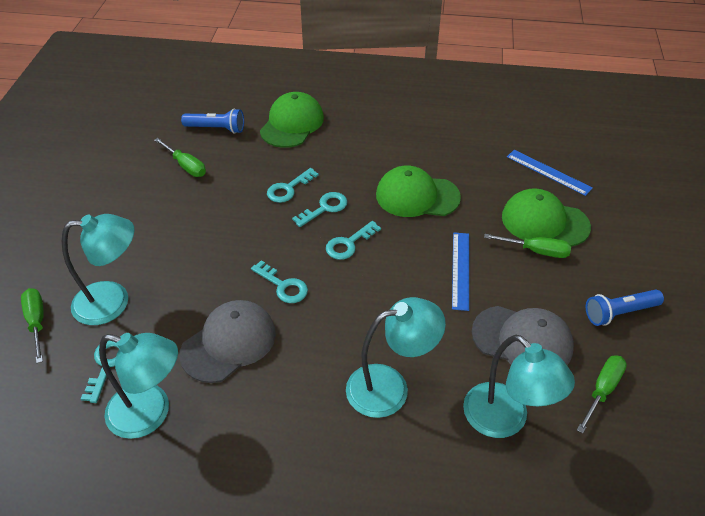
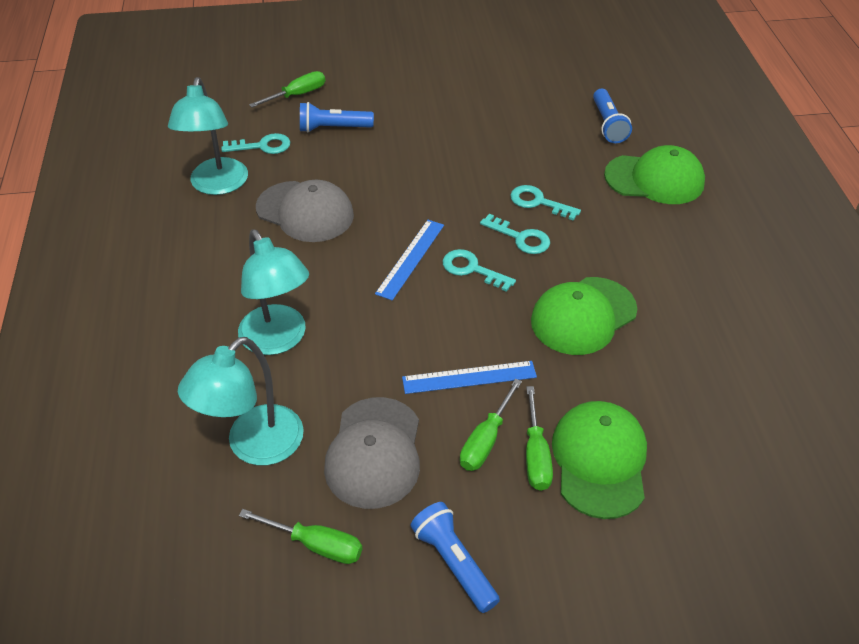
camera: 75 degrees right, 0 degrees up
(113, 301) = (333, 128): turquoise lamp -> blue flashlight
(185, 166) = (534, 120): green screwdriver -> green screwdriver (486, 440)
(283, 286) = (390, 231): turquoise key -> none
(417, 196) = (583, 316): green cap -> green cap turned 120 degrees counterclockwise
(548, 172) = (714, 458): blue ruler -> blue ruler (411, 258)

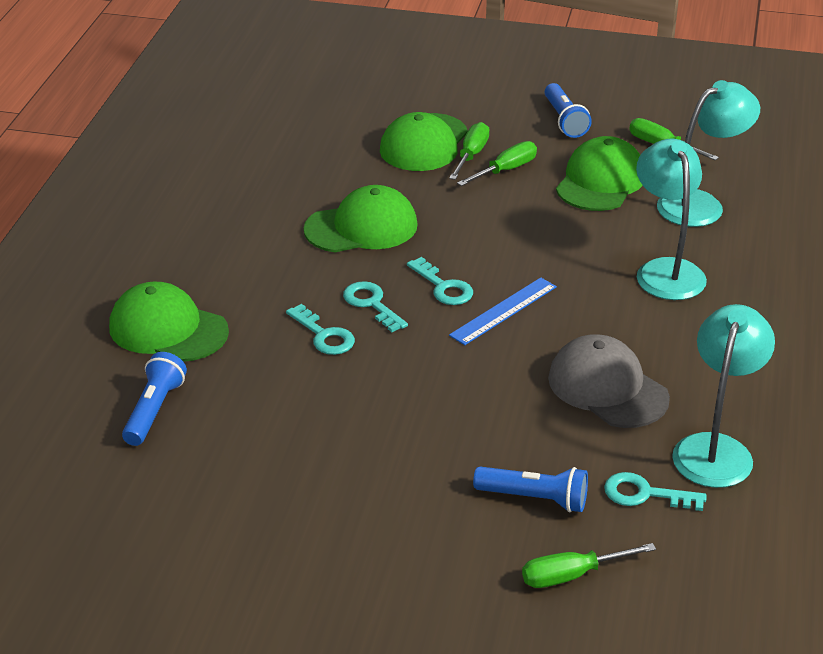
camera: 160 degrees left, 10 degrees down
(374, 452) = (600, 181): grey cap -> green cap
(469, 377) = (497, 208): blue ruler -> none

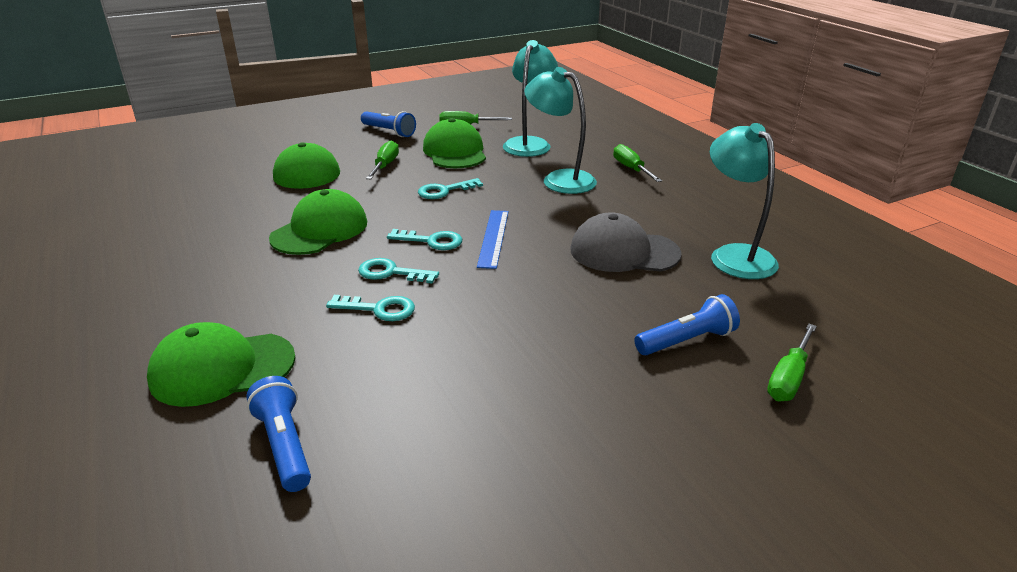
camera: 40 degrees left, 5 degrees down
(471, 155) = (350, 166): green screwdriver -> green screwdriver (631, 169)
(645, 494) = (742, 300): turquoise key -> turquoise key (444, 191)

